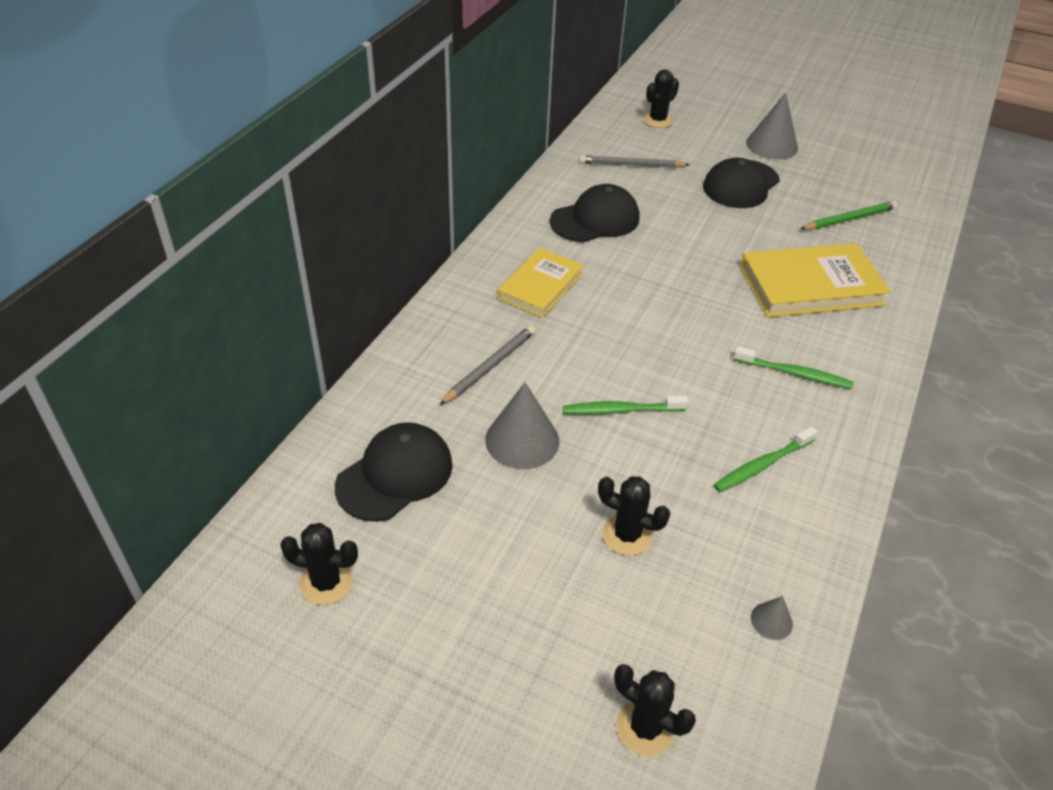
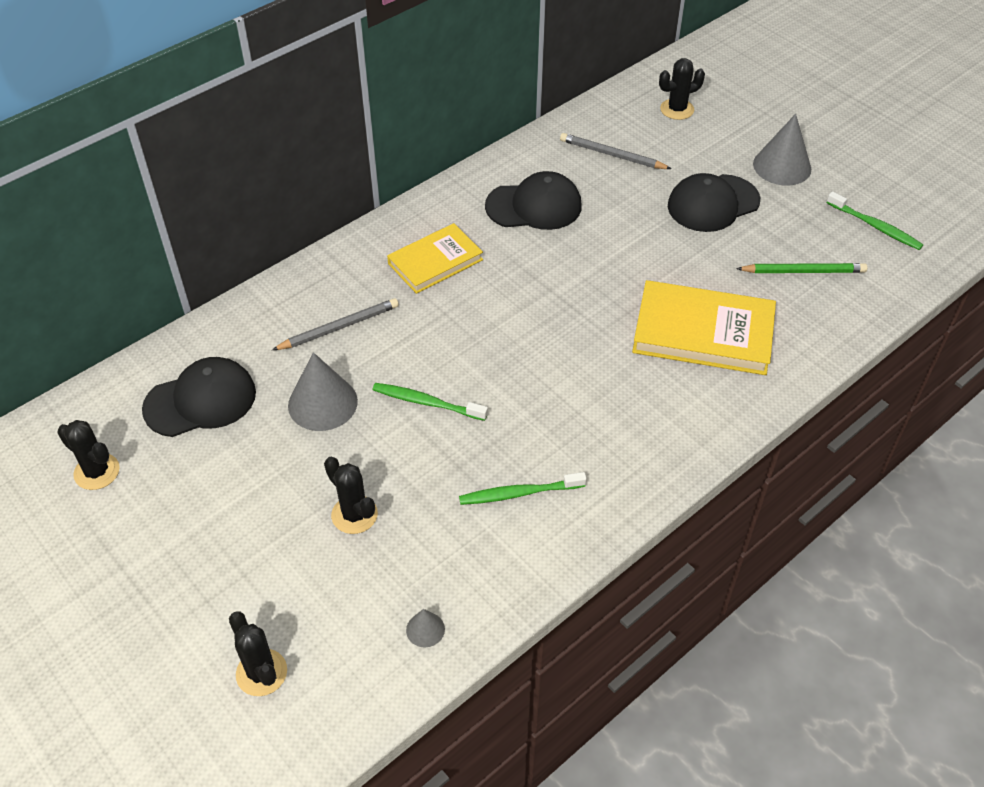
camera: 25 degrees right, 5 degrees up
(794, 373) = (616, 417): green toothbrush -> green toothbrush (875, 226)

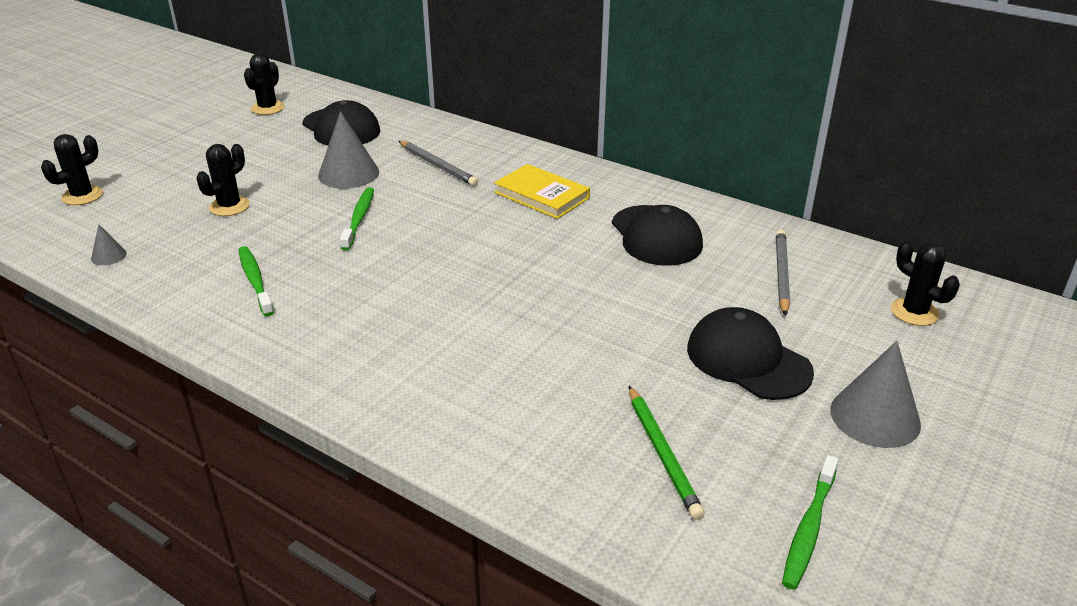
camera: 75 degrees right, 15 degrees down
(703, 333) = (508, 374): yellow book -> none

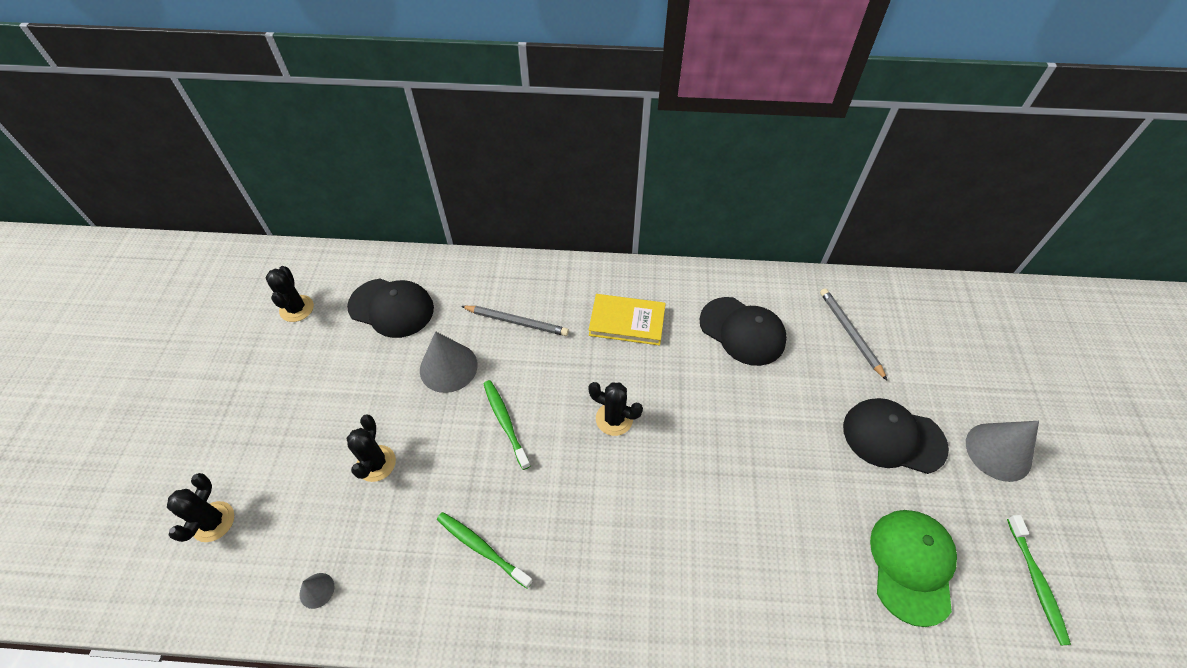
camera: 30 degrees left, 20 degrees up
(662, 453) = (911, 565): green pencil -> green cap
(914, 312) = (950, 332): black cactus -> black cactus (614, 419)

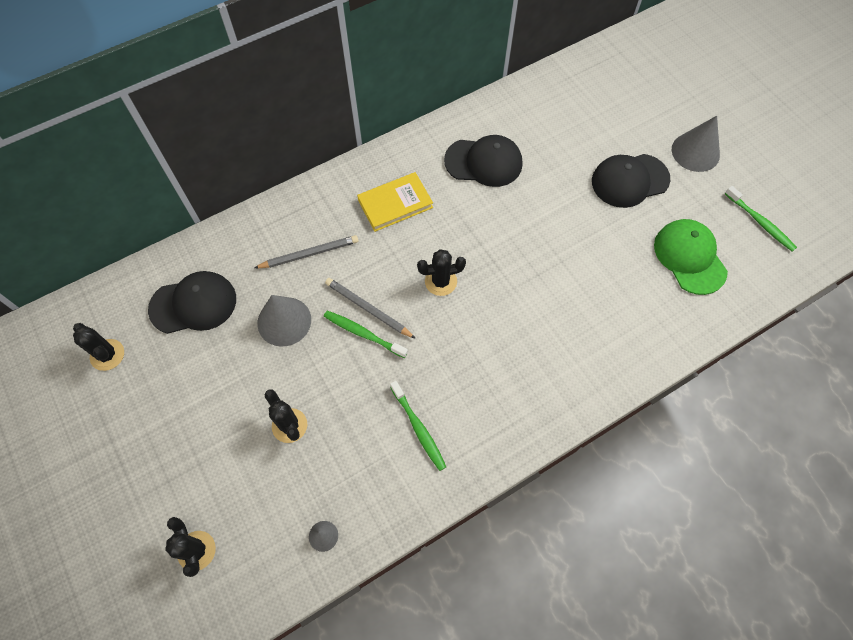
camera: 35 degrees left, 10 degrees up
(482, 548) = (418, 428): green toothbrush -> green toothbrush turned 120 degrees counterclockwise
(850, 333) = (557, 121): grey pencil -> grey pencil (368, 309)

